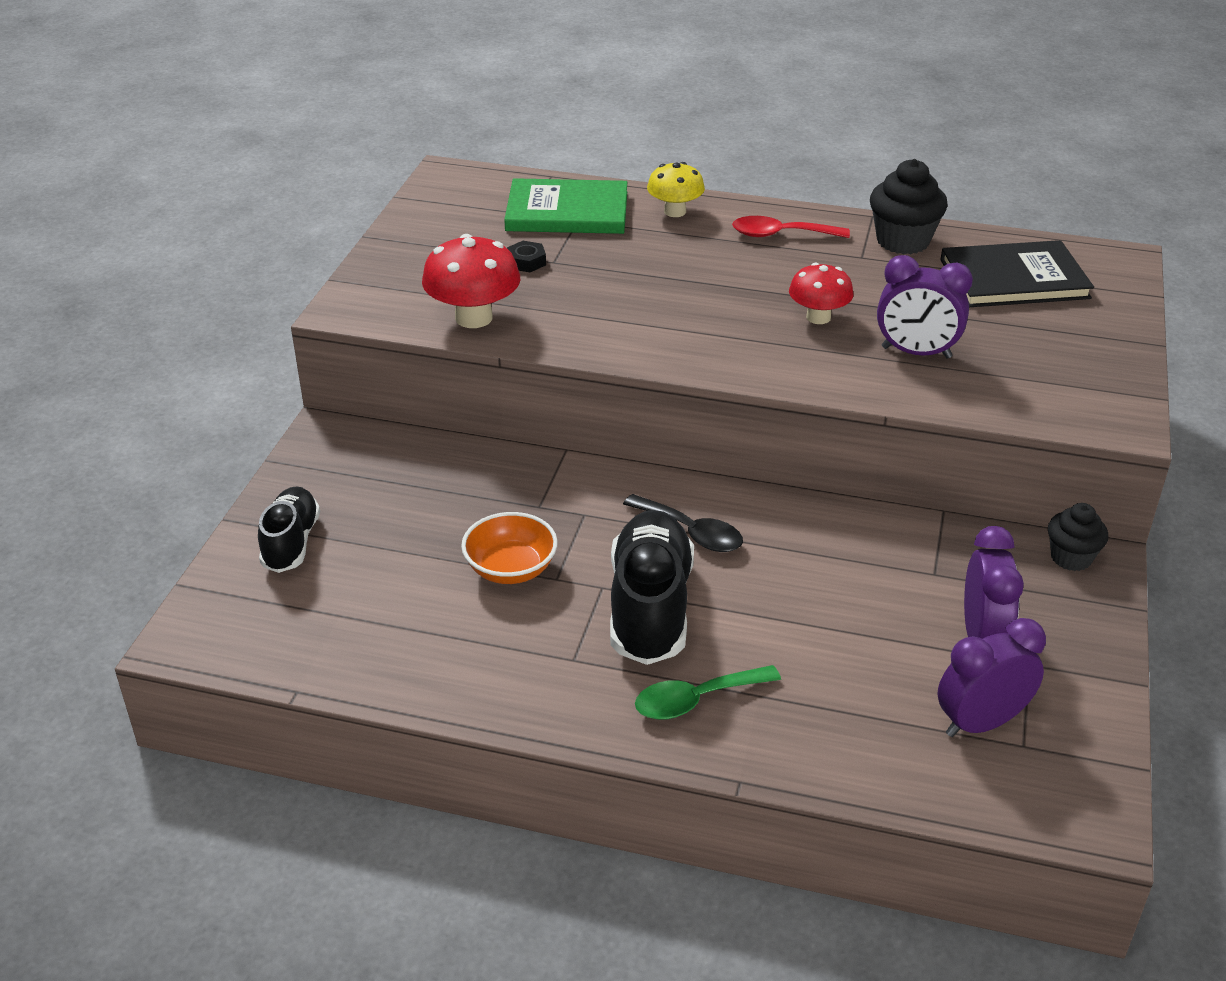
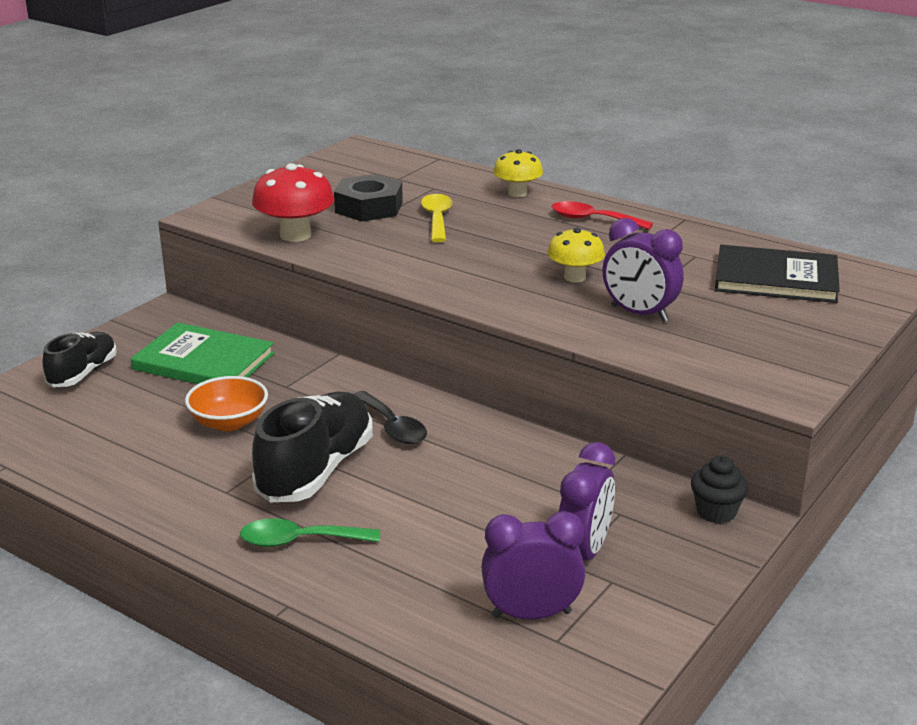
camera: 20 degrees right, 10 degrees down
(526, 262) = (369, 207): black nut -> black nut, size x2.05
(567, 211) = (430, 181): green book -> green book (204, 361)
(614, 264) = (437, 219): none -> yellow spoon
(818, 317) = (574, 277): red mushroom -> yellow mushroom
(902, 241) = (696, 239): black cupcake -> none

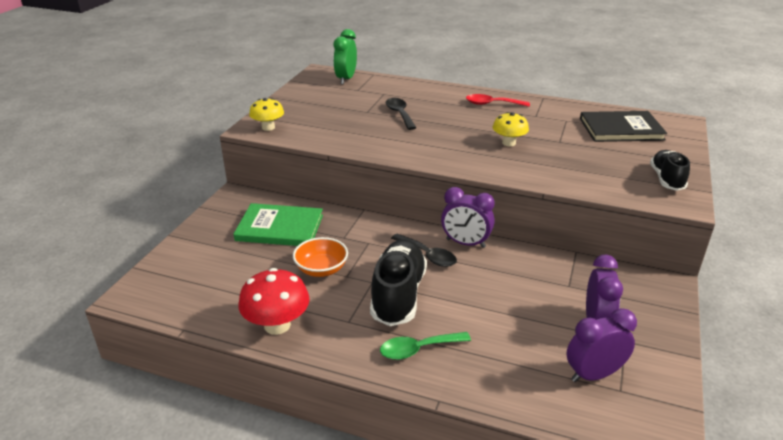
camera: 15 degrees left, 5 degrees up
(83, 373) = (202, 249): black shoe -> black shoe (666, 179)
(295, 235) = (318, 135): red mushroom -> red mushroom (277, 325)
(369, 207) = (352, 111): black nut -> none
(391, 161) = (346, 79): none -> green clock
(437, 219) = (399, 114): yellow spoon -> black spoon
(517, 193) = (436, 92): yellow mushroom -> yellow mushroom (268, 127)
(639, 314) = (563, 162): purple clock -> purple clock (465, 243)
(716, 512) = (652, 281): black cupcake -> none

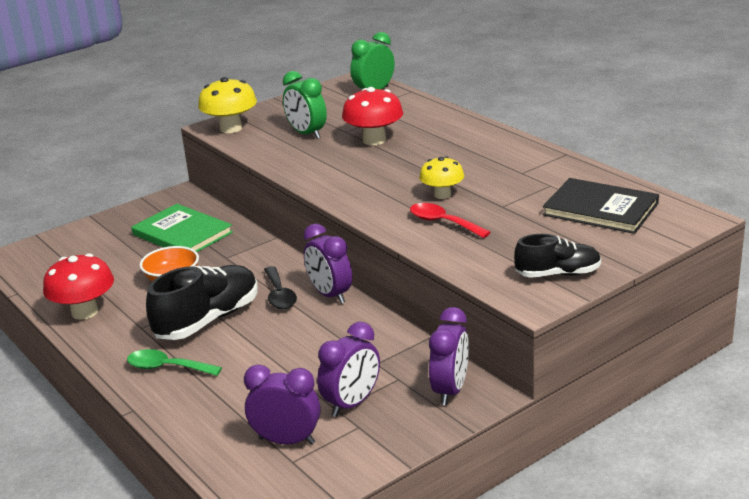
camera: 35 degrees right, 5 degrees down
(268, 127) = (231, 128): yellow mushroom -> yellow mushroom, size x1.52
(340, 119) = (307, 134): none -> green clock
(399, 114) = (374, 140): black spoon -> red mushroom
(492, 104) = (491, 149): red spoon -> red spoon (443, 222)
(643, 288) = (450, 390): none -> purple clock
(666, 179) = (558, 274): black shoe -> black shoe turned 45 degrees clockwise

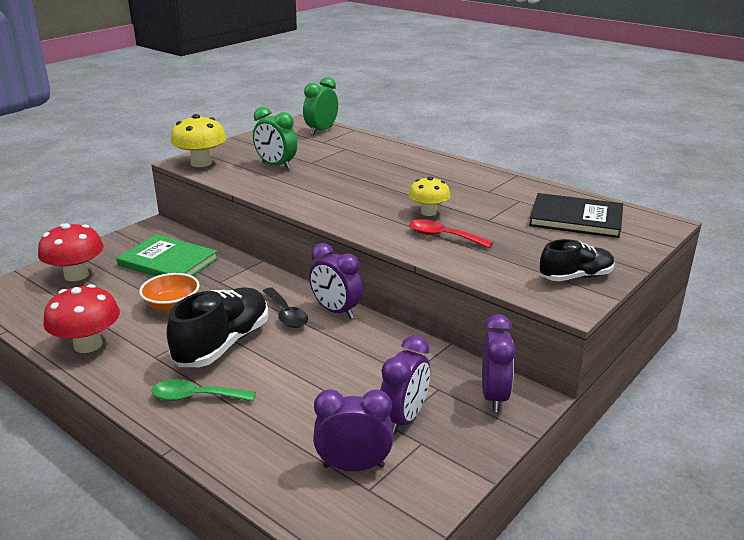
camera: 15 degrees left, 0 degrees up
(374, 140) = (341, 169): red mushroom -> red mushroom (76, 275)

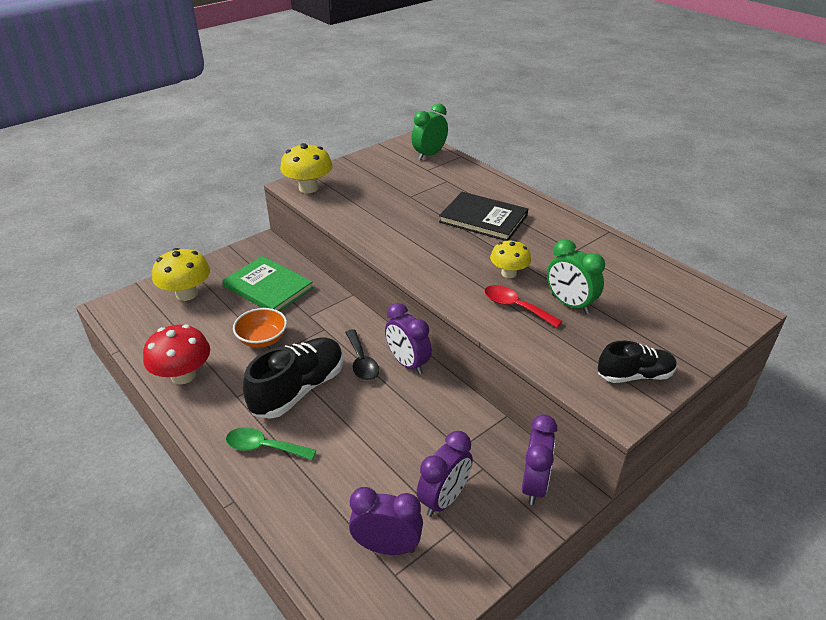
camera: 10 degrees right, 10 degrees up
(76, 275) = (186, 294): red mushroom -> yellow mushroom
(276, 166) = (377, 198): green clock -> green clock (570, 304)
(576, 218) = (655, 297): black book -> black book (483, 219)

